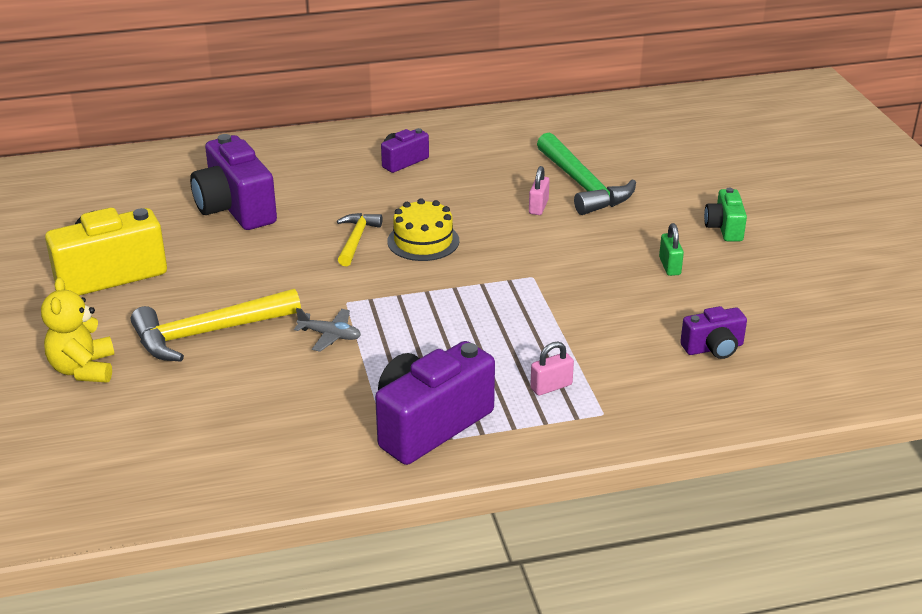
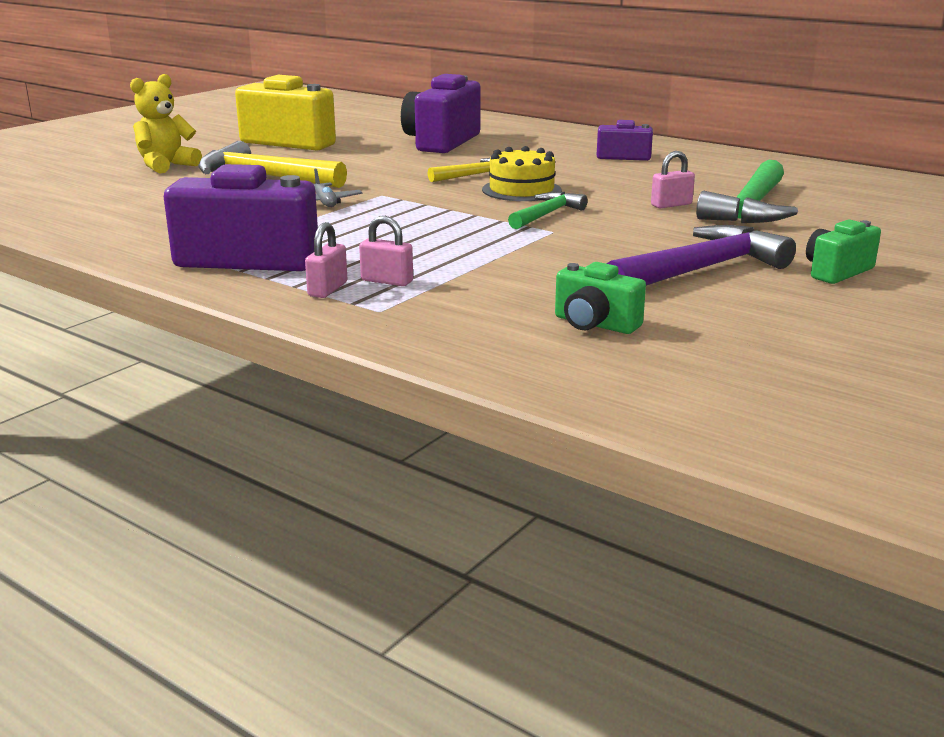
camera: 50 degrees right, 10 degrees down
(494, 260) = (546, 214): none -> green hammer
(538, 417) = (327, 289): none -> pink padlock
(669, 266) = (701, 269): green padlock -> purple hammer
(713, 348) = (594, 324): purple camera -> green camera

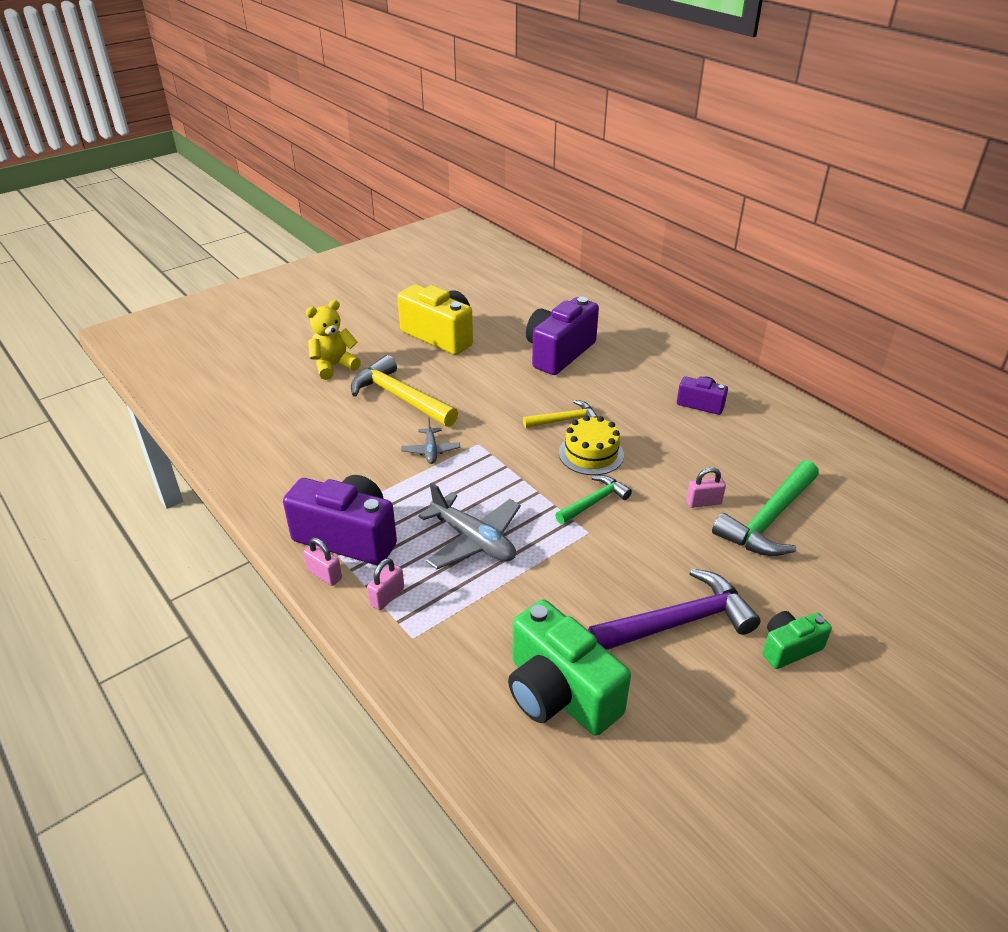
camera: 15 degrees right, 15 degrees up
(387, 281) = (433, 592): pink padlock -> pink padlock (324, 574)
(416, 247) = (473, 540): none -> grey plane
(594, 324) = (559, 693): green camera -> green camera, size x1.88

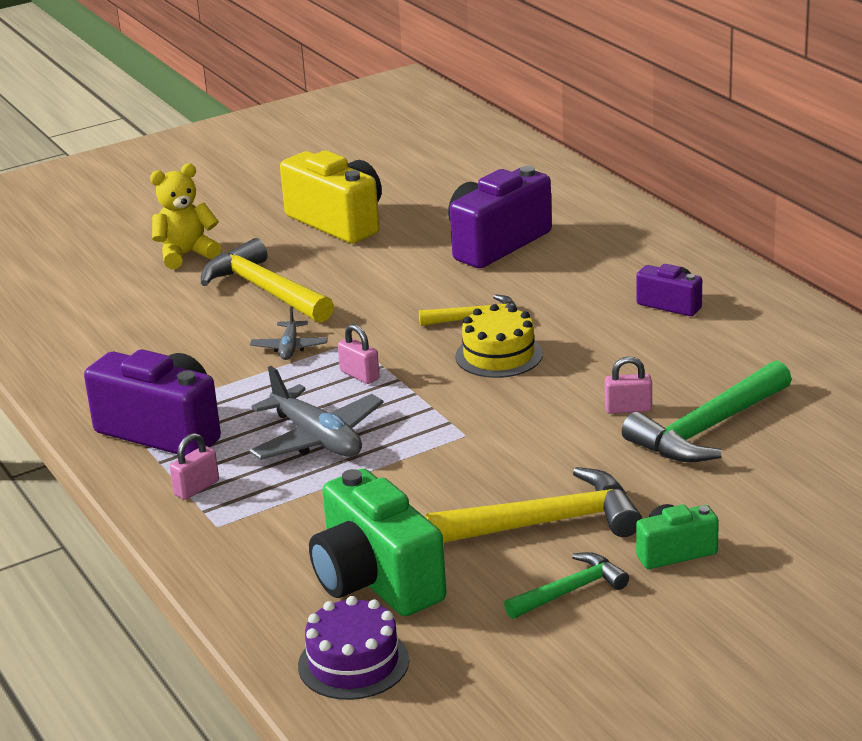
camera: 10 degrees right, 10 degrees down
(324, 574) = (127, 465): pink padlock -> pink padlock (359, 375)
(566, 794) = (353, 663): none -> purple cake
(594, 502) = (484, 405): green hammer -> green hammer (570, 591)
(679, 622) = (546, 523): purple hammer -> yellow hammer

